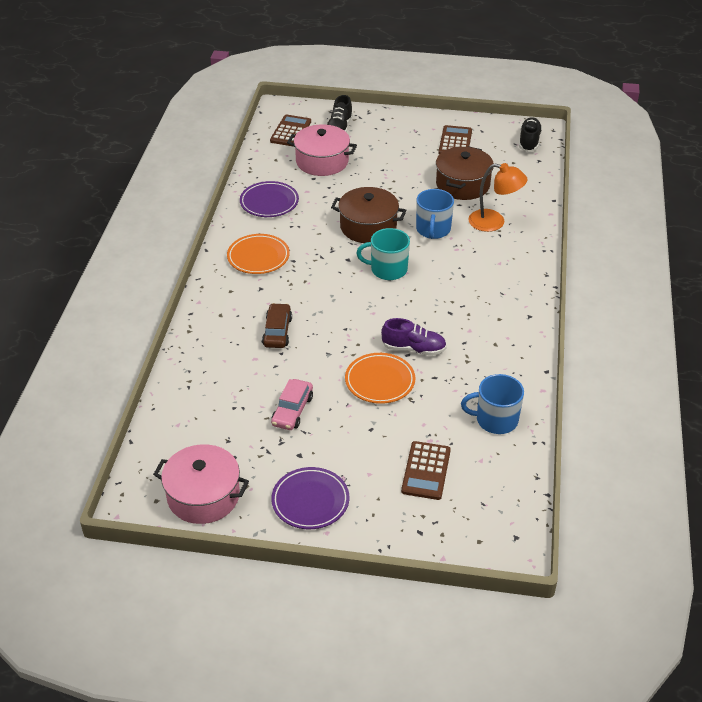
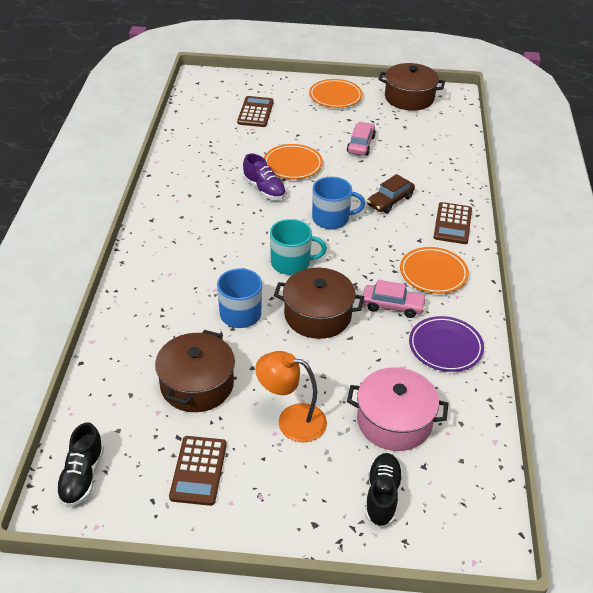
camera: 175 degrees right, 0 degrees up
(203, 496) = (409, 98): pink pot -> brown pot
(277, 331) = (390, 201): brown car -> brown car turned 45 degrees clockwise
(290, 131) = (457, 485): brown calculator -> brown calculator (452, 224)
(303, 232) = (392, 306): none -> pink car
(310, 501) = (335, 96): purple plate -> orange plate
(413, 349) = (264, 189): purple shoe -> purple shoe turned 135 degrees counterclockwise
(494, 222) = (165, 326): orange lamp -> orange lamp (291, 420)
(495, 420) = (199, 141): blue mug -> blue mug (331, 219)

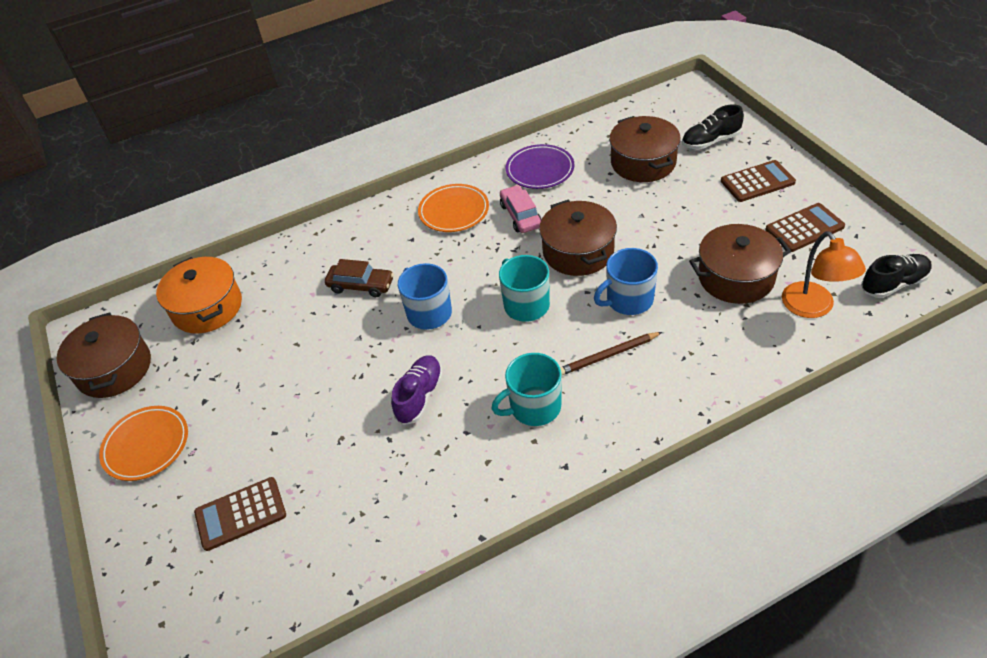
camera: 115 degrees left, 5 degrees up
(204, 227) = (534, 407): none -> turquoise mug
(204, 276) = (608, 355): none -> brown pencil
(291, 420) = (703, 208): orange lamp -> orange lamp (813, 308)
(293, 165) = (348, 399): orange plate -> none
(361, 144) = (260, 360): pink car -> none
(394, 421) = (643, 162): pink pot -> brown pot
(432, 138) = (207, 307): none -> orange pot
(452, 224) = (367, 229): brown calculator -> brown calculator (757, 182)

